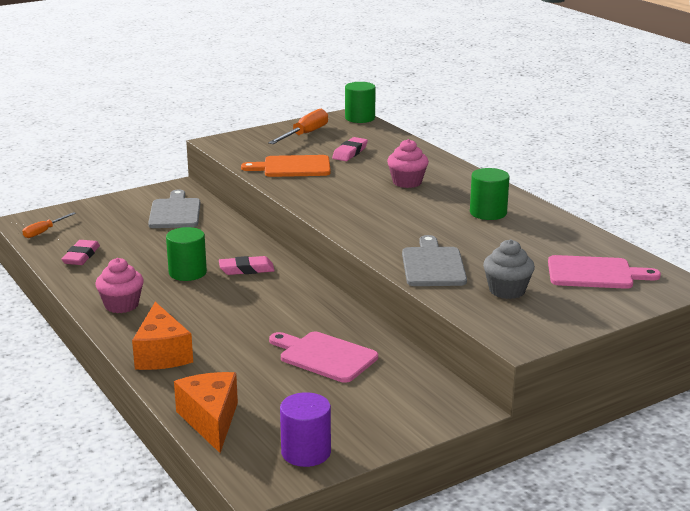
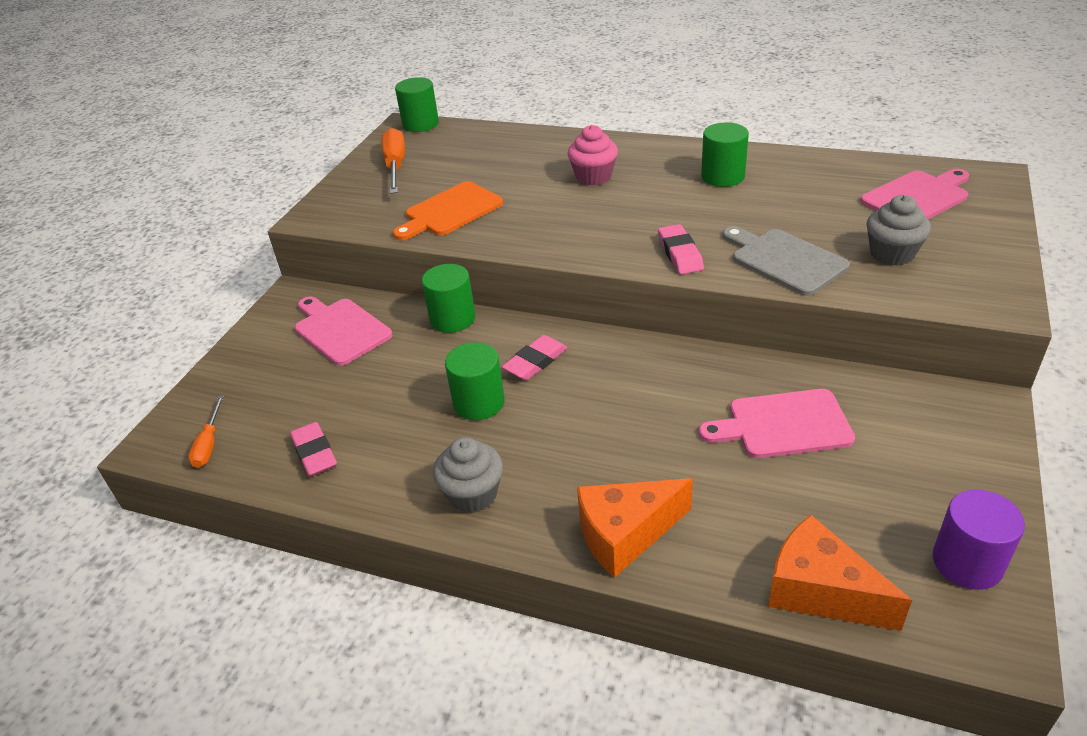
camera: 35 degrees left, 15 degrees up
(121, 305) = (473, 494): pink cupcake -> grey cupcake
(162, 354) = (625, 534): orange cheese -> orange cheese turned 120 degrees clockwise
(175, 212) = (340, 330): grey cutting board -> pink cutting board
(238, 232) = (452, 319): none -> green cylinder
(350, 153) = (479, 168): pink eraser -> pink eraser (680, 253)

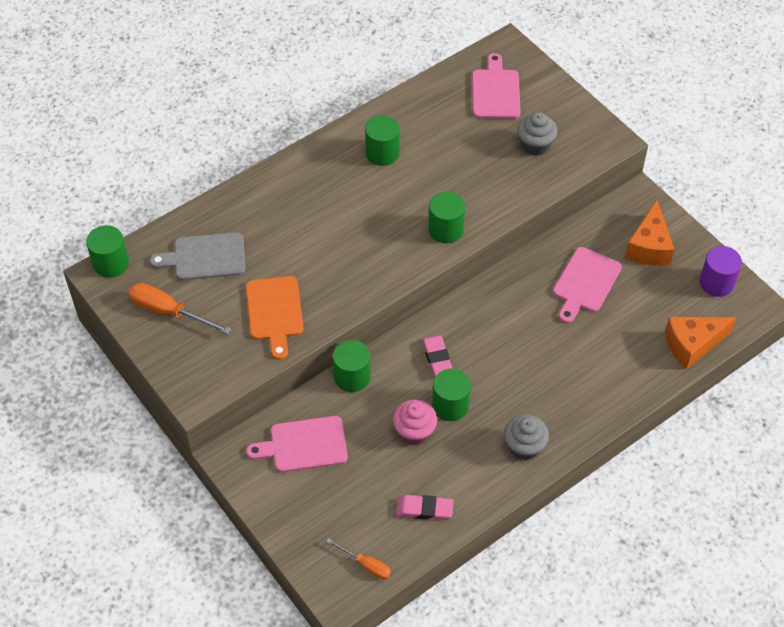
camera: 60 degrees left, 15 degrees up
(593, 177) = (312, 213): pink cupcake -> pink cupcake (414, 431)
(625, 534) = (604, 396): orange cheese -> orange cheese (649, 247)
(680, 253) = (445, 230): pink eraser -> green cylinder
(784, 260) = (497, 191): grey cutting board -> grey cutting board (205, 257)

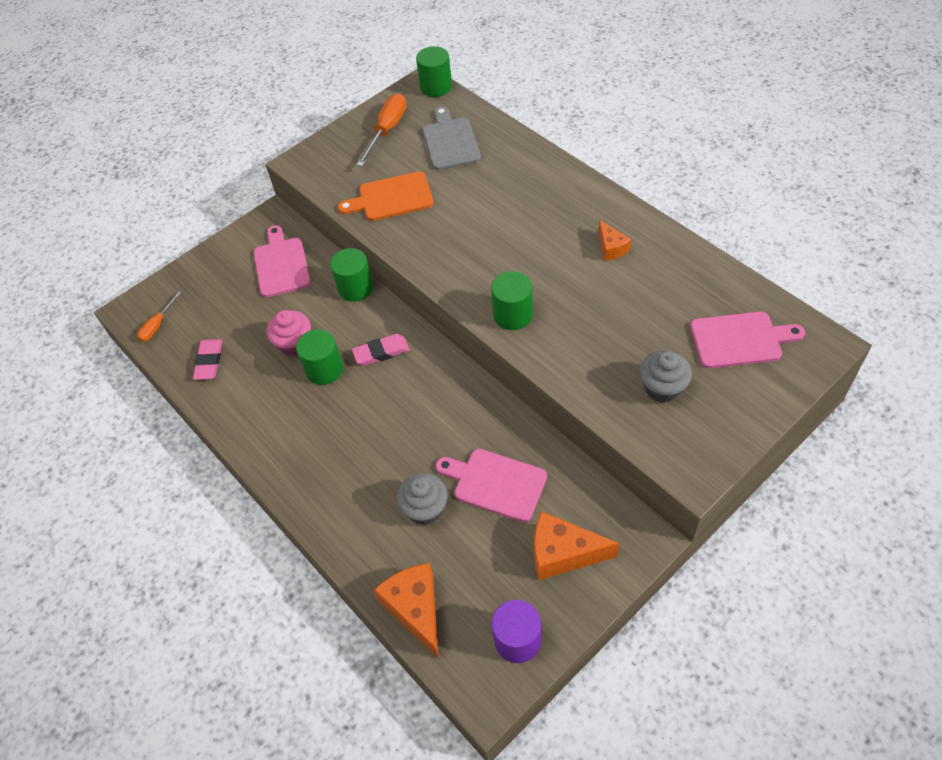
camera: 90 degrees right, 0 degrees up
(382, 153) = (611, 248): green cylinder -> orange cheese
(524, 446) = (275, 438): grey cupcake -> grey cupcake (425, 509)

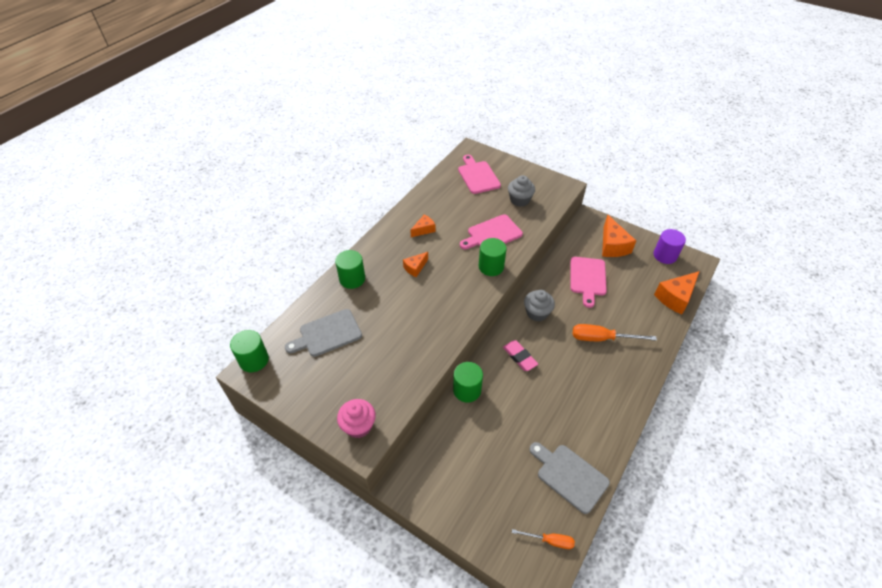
camera: 110 degrees left, 5 degrees down
(209, 361) = (569, 476): pink eraser -> grey cutting board
(281, 264) = (456, 455): pink cutting board -> pink cutting board (492, 234)
(294, 344) = (531, 416): pink cupcake -> pink cupcake (358, 426)
(324, 369) = (546, 388): green cylinder -> green cylinder (352, 279)
(387, 130) = (314, 384): orange screwdriver -> orange screwdriver (601, 338)
(392, 198) = (397, 359): orange cutting board -> none
(425, 509) = (618, 306): grey cupcake -> grey cupcake (537, 313)
(534, 229) = (415, 268): none -> orange cheese

